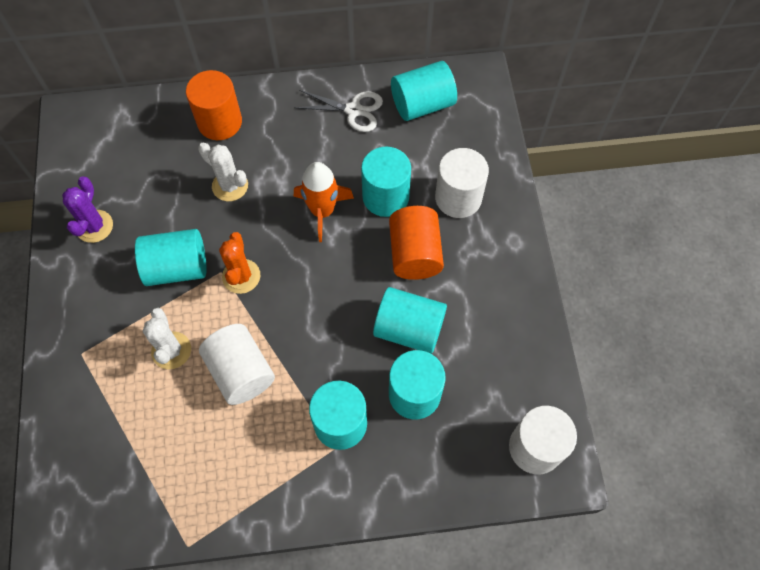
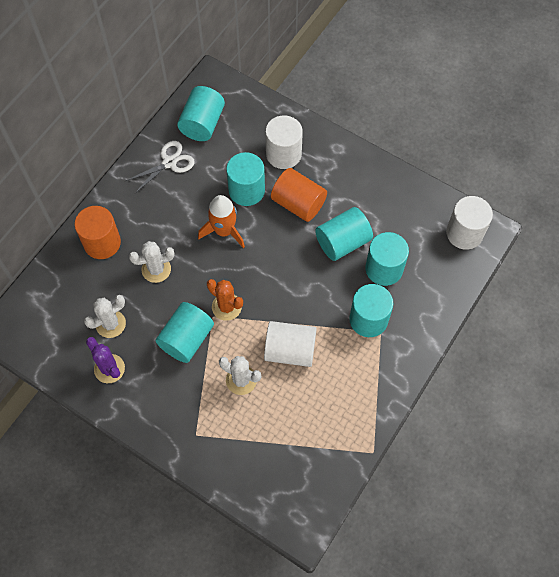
camera: 50 degrees left, 0 degrees up
(141, 192) = (110, 324): none -> white cactus

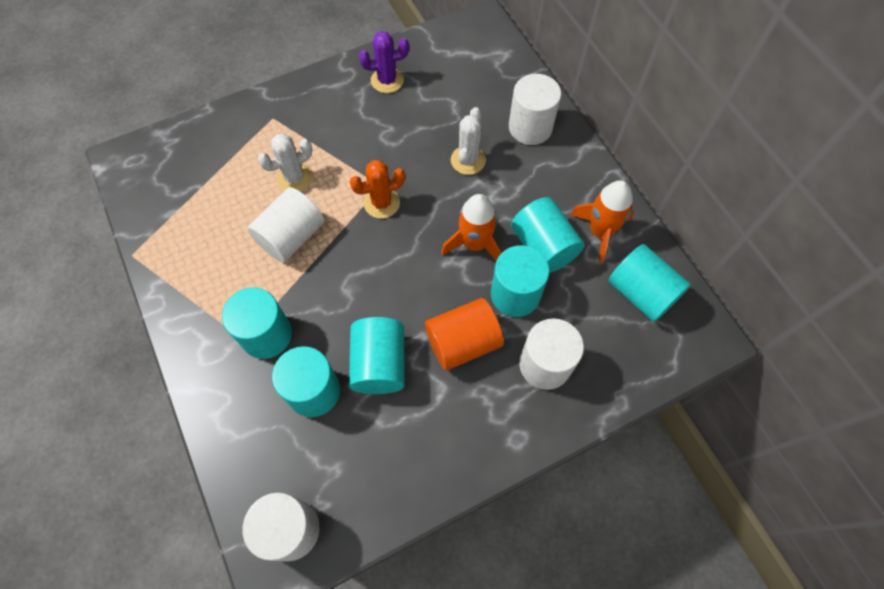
camera: 120 degrees right, 0 degrees up
(102, 243) = (530, 127): orange cylinder -> white cylinder
(110, 324) = (432, 99): white cactus -> none
(169, 163) = (600, 231): white scissors -> orange rocket
(186, 339) = (372, 152): turquoise cylinder -> turquoise cylinder (543, 247)

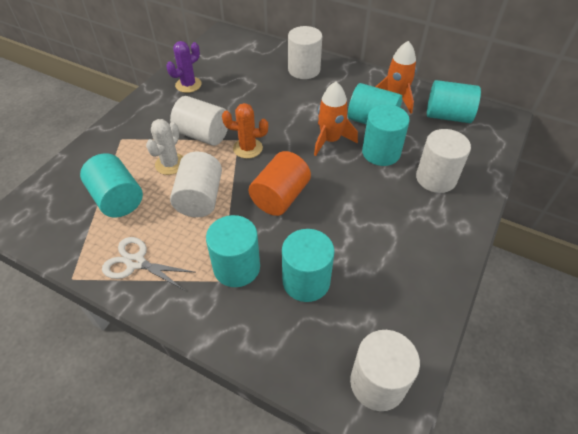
camera: 35 degrees left, 15 degrees down
(190, 272) = (136, 262): none -> white scissors
(351, 159) = (202, 135): none -> white cylinder
(379, 364) = (336, 237): turquoise cylinder -> turquoise cylinder (117, 199)
(381, 203) = (247, 148): orange cactus -> orange cactus turned 60 degrees clockwise
(463, 342) = (376, 194): orange cylinder -> orange cylinder (280, 197)
(468, 160) = (282, 101): white cactus -> none

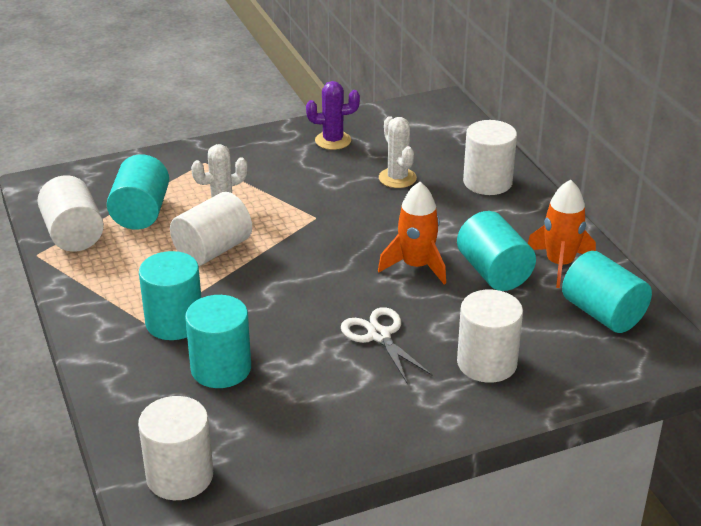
camera: 40 degrees right, 15 degrees down
(136, 262) = (97, 271): white scissors -> white scissors (379, 335)
(202, 135) = (286, 196): white cylinder -> white cylinder (73, 234)
(247, 148) = (316, 230): orange cactus -> none
(254, 91) = (397, 178): none -> white cactus
(280, 197) = (290, 289): orange cylinder -> none
(381, 152) = (458, 307): turquoise cylinder -> none

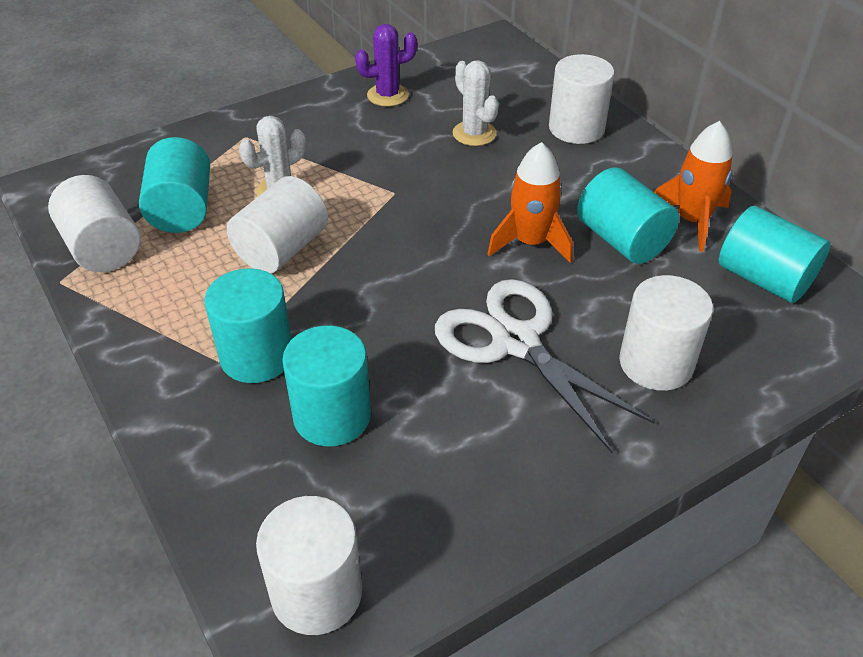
camera: 10 degrees left, 10 degrees up
(379, 335) = (516, 342): white scissors -> white scissors, size x1.64

